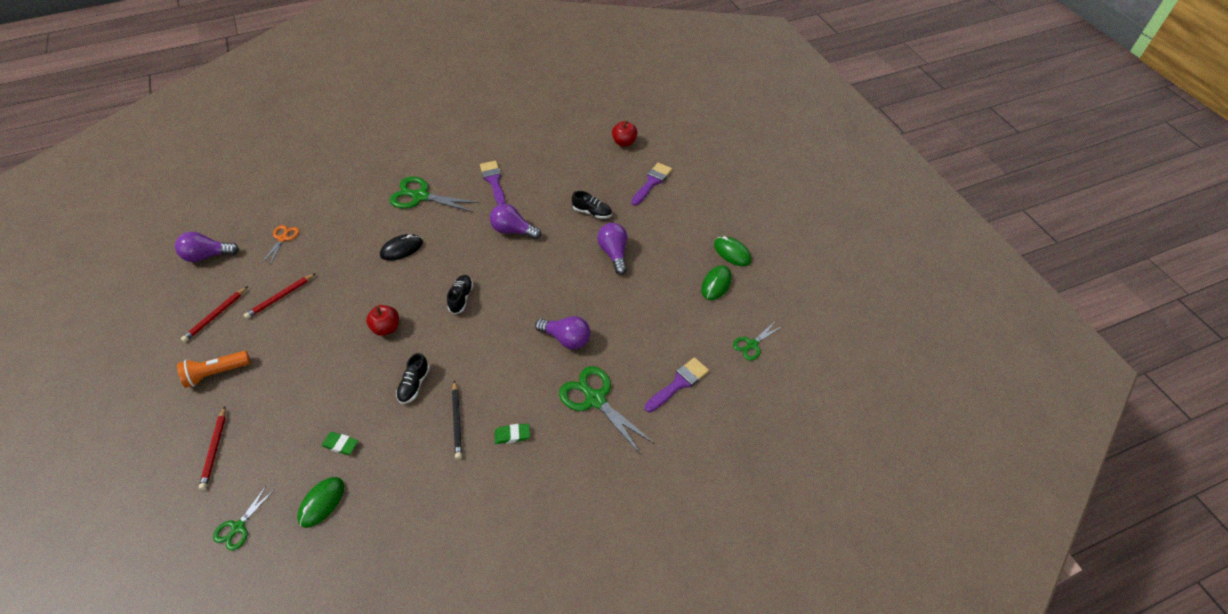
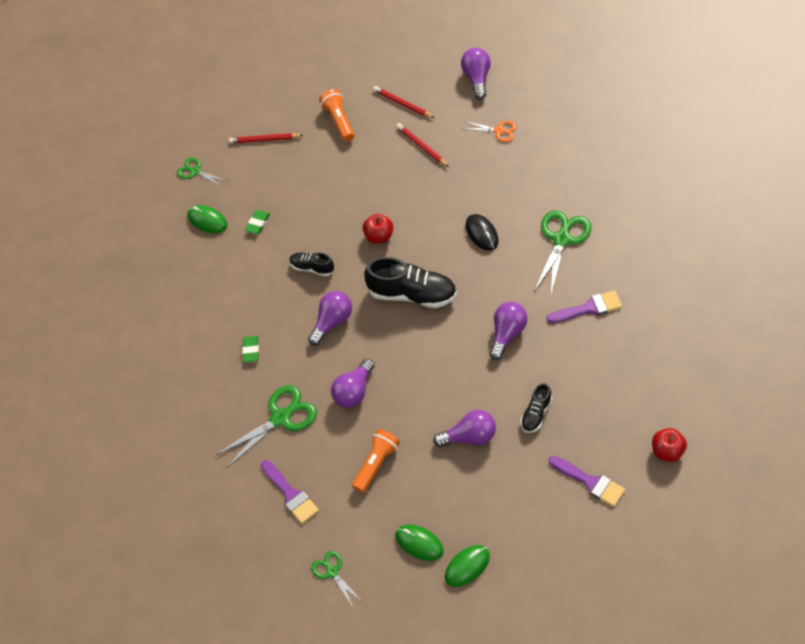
camera: 100 degrees right, 5 degrees up
(457, 421) = (270, 306): black pencil -> none
(461, 298) = (412, 294): black shoe -> black shoe, size x1.88
(485, 362) = (332, 322): none -> purple light bulb
(643, 317) = (376, 464): none -> orange flashlight

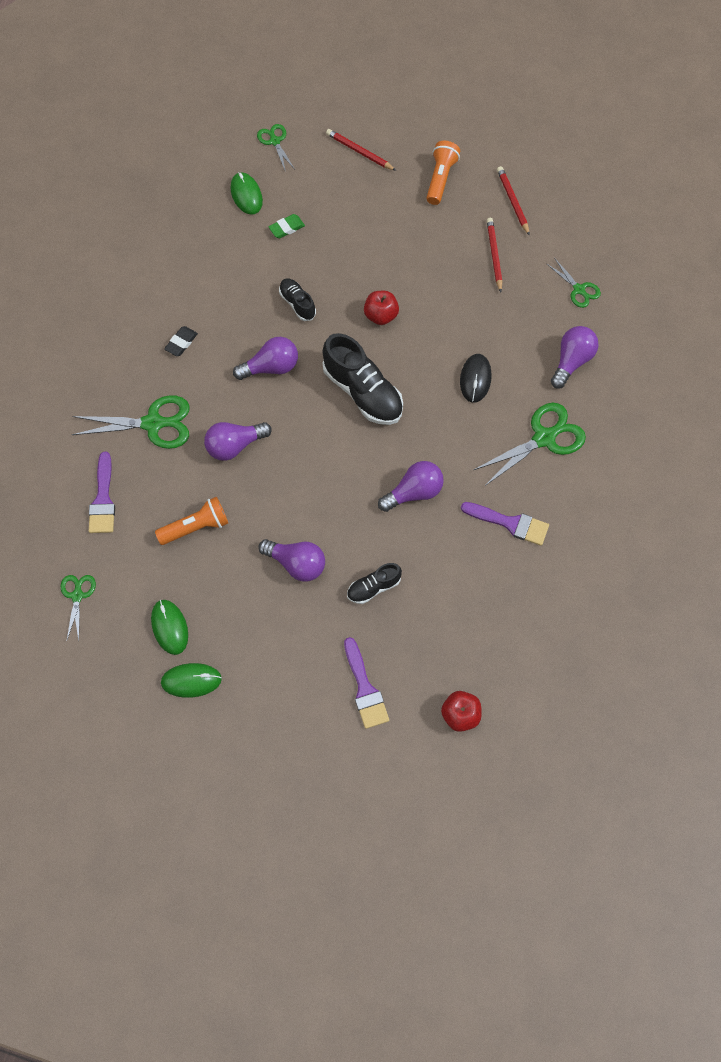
camera: 30 degrees right, 10 degrees up
(251, 350) = (181, 343): green eraser -> black eraser
(477, 78) = (604, 223): purple light bulb -> purple light bulb (571, 361)
(499, 131) = (579, 290): orange scissors -> green scissors

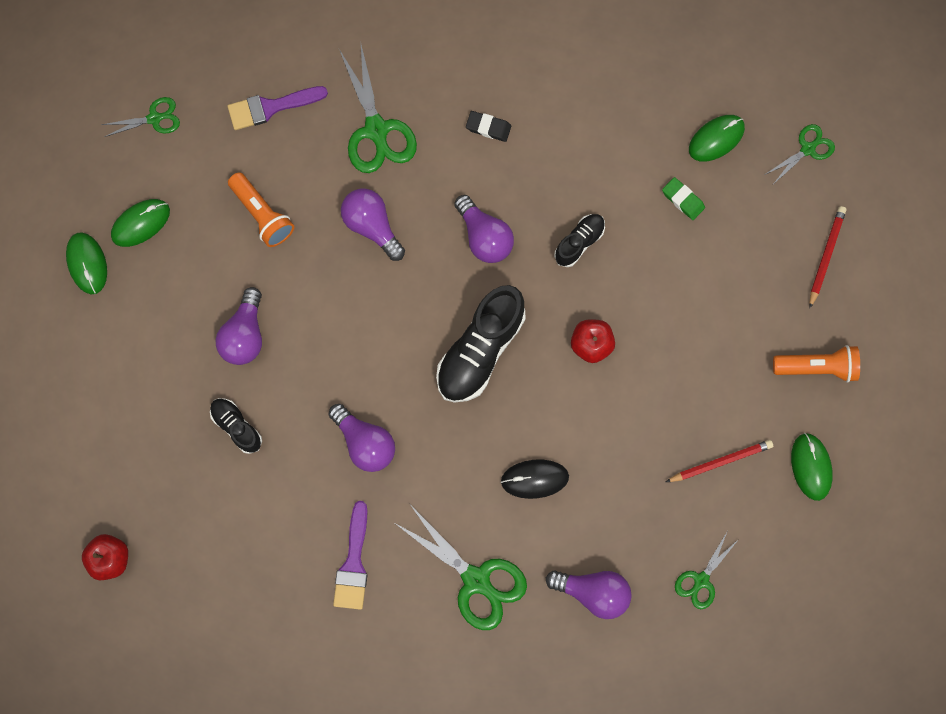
camera: 75 degrees right, 10 degrees up
(365, 689) = (118, 448): purple brush -> none
(512, 201) = (811, 467): red pencil -> green mouse

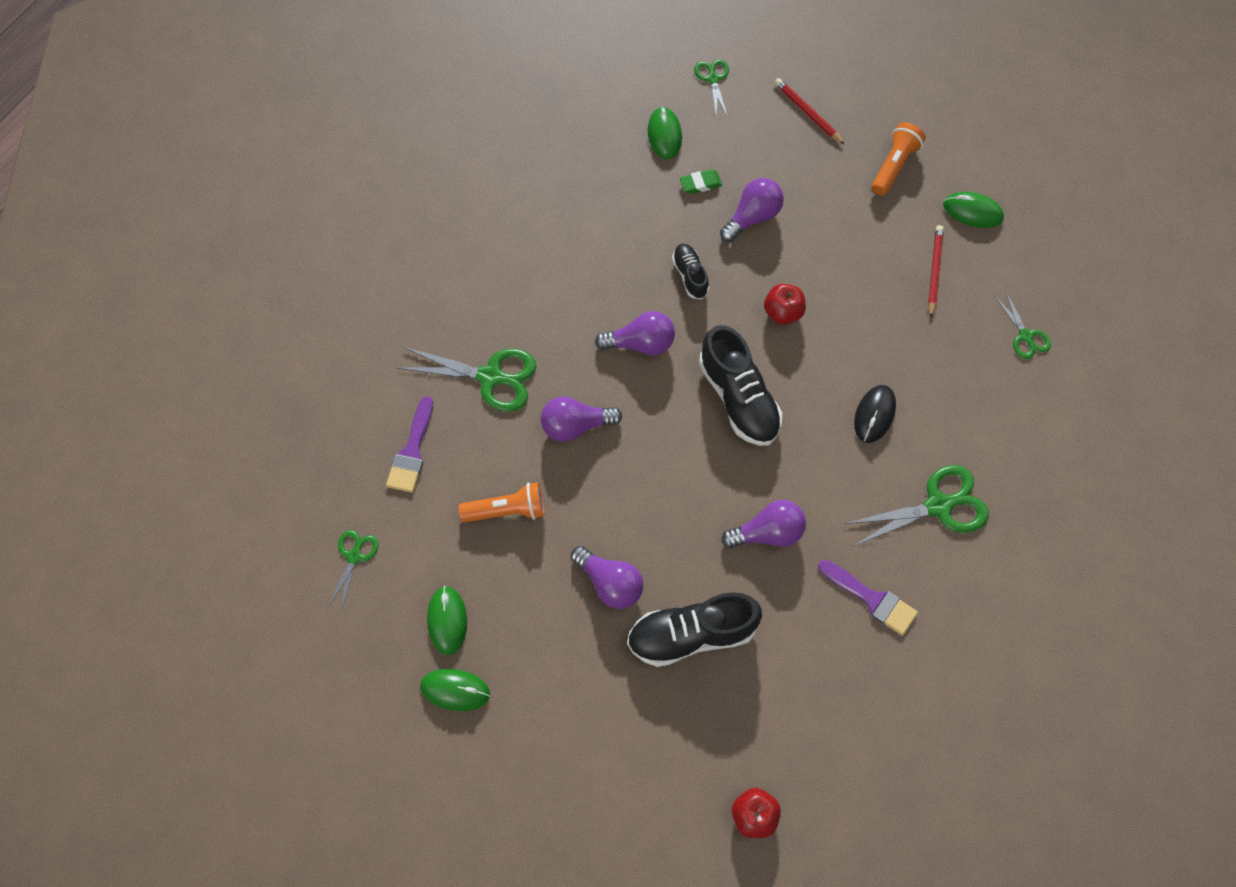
camera: 60 degrees left, 10 degrees down
(237, 426) = (691, 634): black shoe -> black shoe, size x1.88
(488, 127) = (546, 290): black eraser -> none
(593, 592) = (995, 421): purple light bulb -> purple light bulb (752, 217)

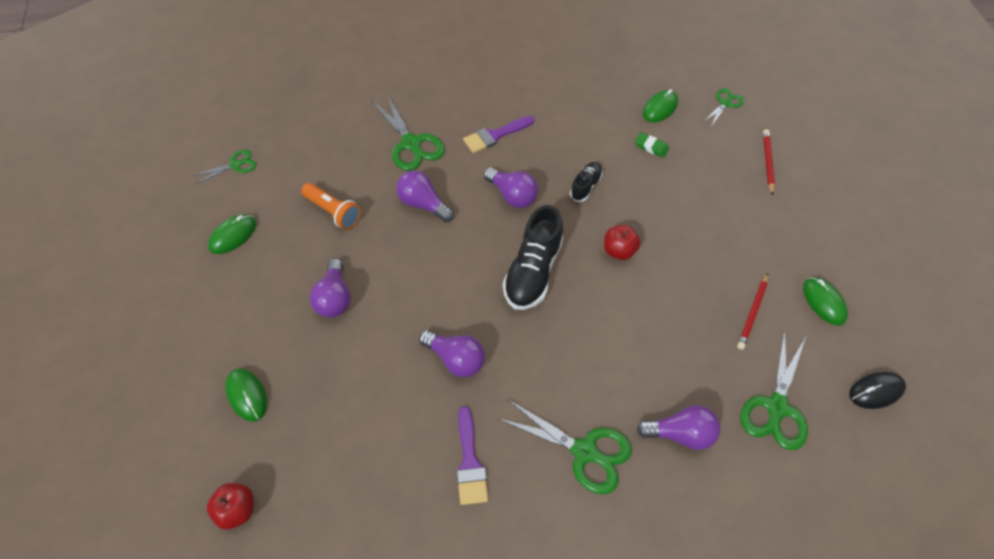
camera: 45 degrees right, 10 degrees down
(412, 451) = (327, 143): purple brush -> purple brush (495, 135)
(455, 690) = (190, 272): green mouse -> green mouse (247, 395)
(691, 634) = (340, 370): black shoe -> none
(752, 217) = (662, 187): purple light bulb -> purple light bulb (680, 434)
(874, 414) = (608, 358): black mouse -> black mouse (876, 391)
(894, 165) = (795, 233): orange flashlight -> none
(934, 271) = (752, 313): red pencil -> red pencil turned 150 degrees clockwise
(1026, 336) = (776, 408): green scissors -> green scissors, size x1.78

